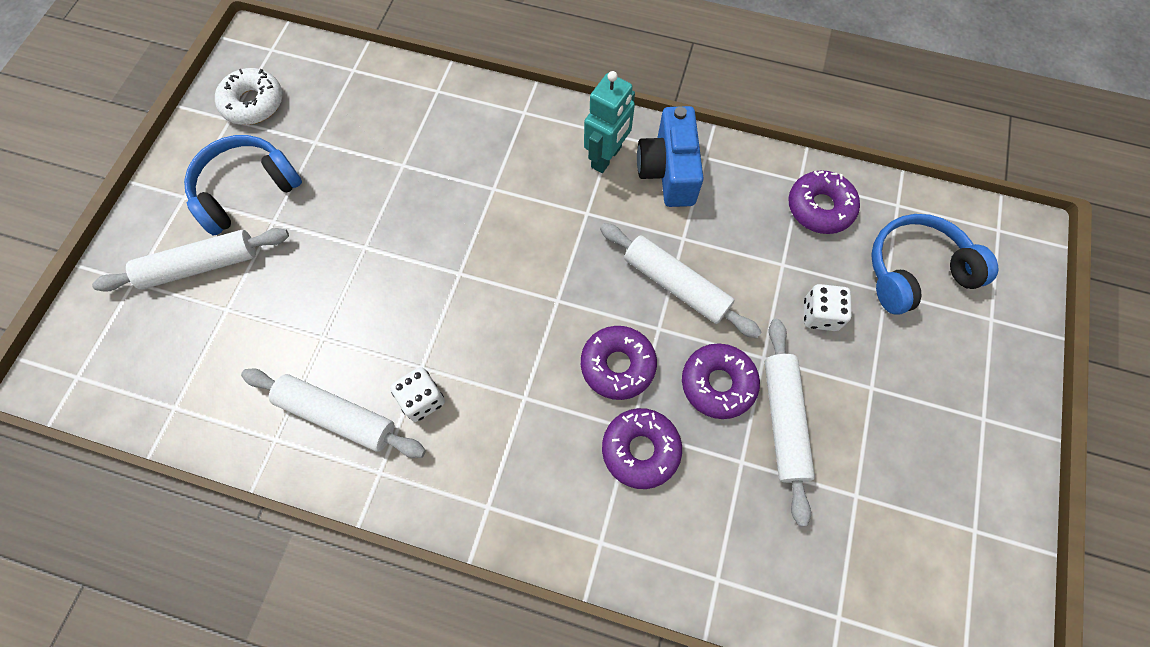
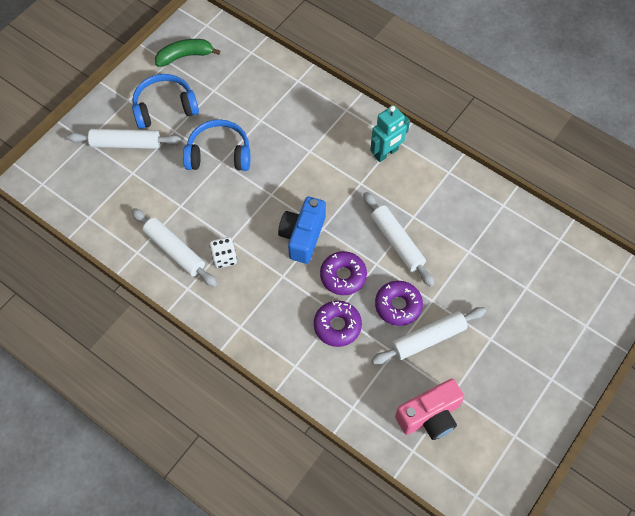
camera: 20 degrees right, 5 degrees down
(253, 103) = (185, 56): white donut -> green banana
(668, 171) = (421, 173): blue camera -> blue camera (302, 236)
(783, 420) = (428, 338): white rolling pin -> white rolling pin turned 45 degrees clockwise
(820, 208) = (508, 225): purple donut -> none
(820, 315) = (478, 288): white dice -> none
(840, 548) = (429, 416): none -> pink camera
(915, 271) = (551, 282): blue headphones -> blue headphones (219, 154)

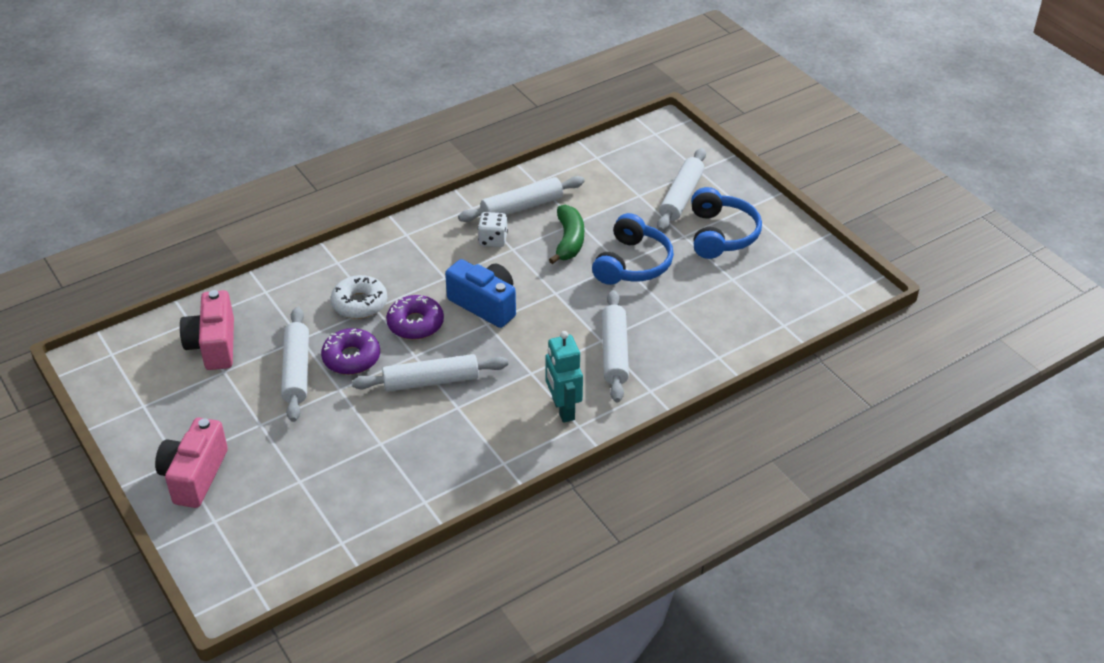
camera: 110 degrees right, 20 degrees down
(185, 56) = (797, 266): green banana -> green banana (569, 241)
(319, 139) = (614, 352): none -> white rolling pin
(337, 326) = (359, 303): purple donut -> white donut
(558, 359) = (194, 476): none -> pink camera

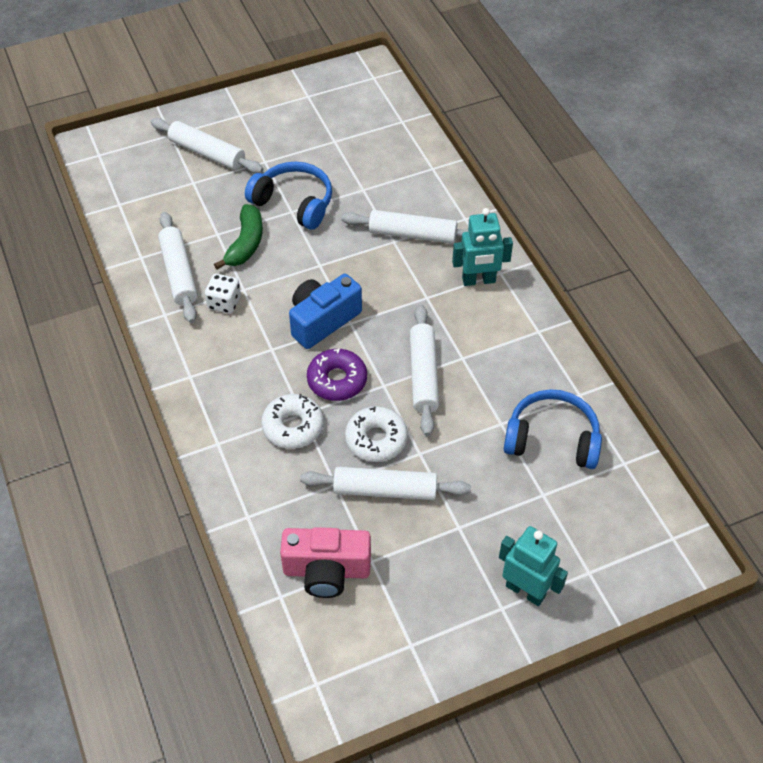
camera: 80 degrees left, 10 degrees up
(194, 476) = (525, 590): pink camera -> turquoise robot
(351, 358) = (376, 439): purple donut -> white donut
(569, 241) = (245, 244): green banana -> green banana turned 90 degrees clockwise
(721, 234) = (271, 136): blue headphones -> blue headphones (552, 439)

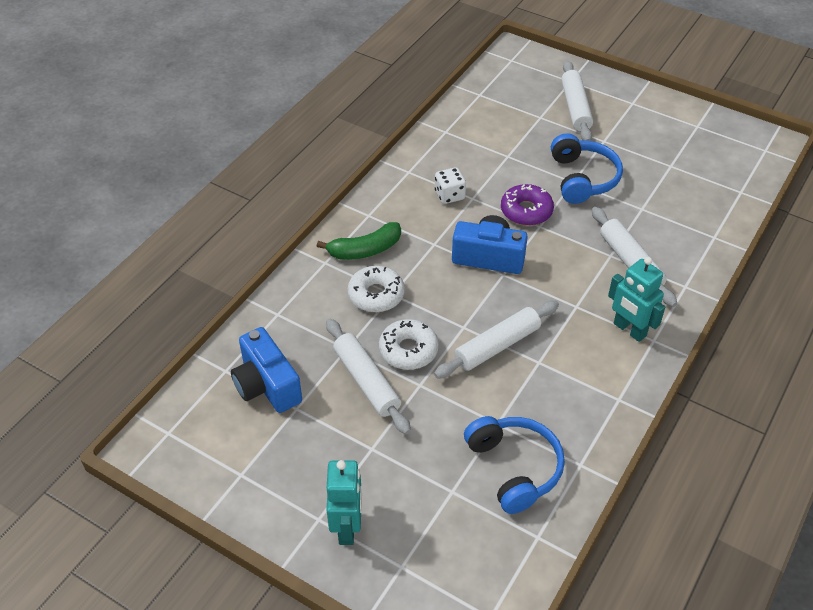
camera: 55 degrees right, 5 degrees down
(179, 273) = (451, 157): white rolling pin -> none
(245, 244) = (515, 175): green banana -> green banana (365, 250)
(326, 571) = (266, 385): pink camera -> blue camera
(337, 380) = (441, 296): purple donut -> purple donut (526, 211)

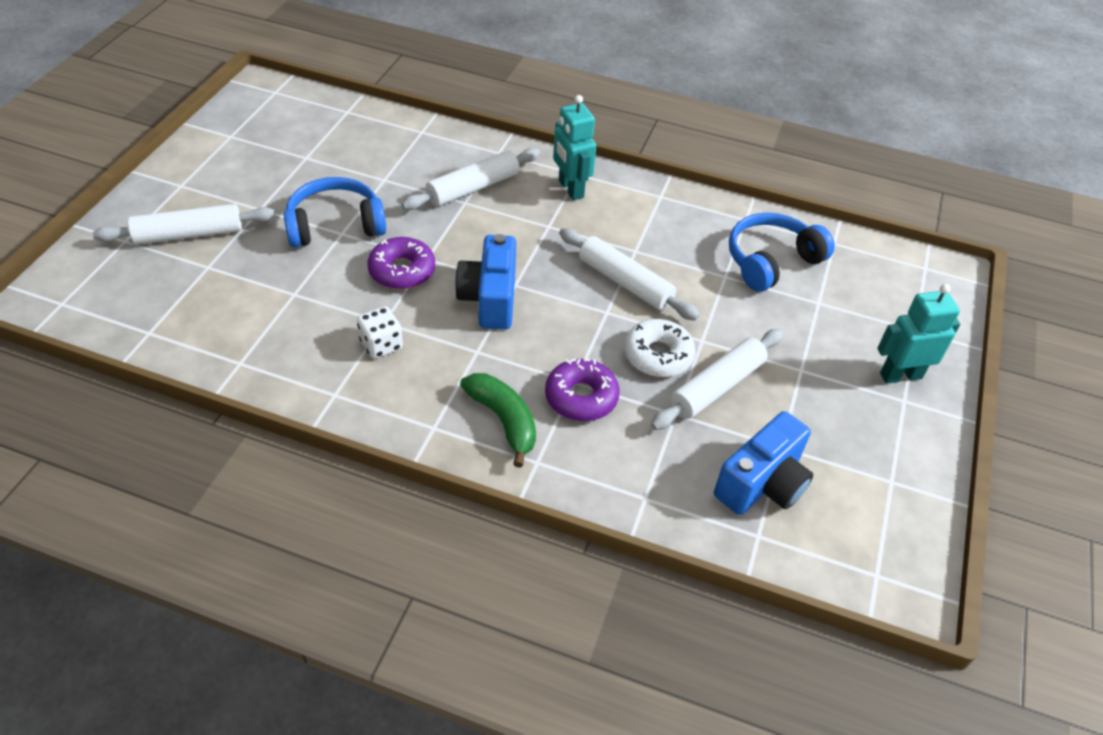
camera: 105 degrees left, 0 degrees up
(376, 295) = (581, 397): white donut -> purple donut
(629, 330) = (570, 189): turquoise robot -> turquoise robot turned 120 degrees clockwise

